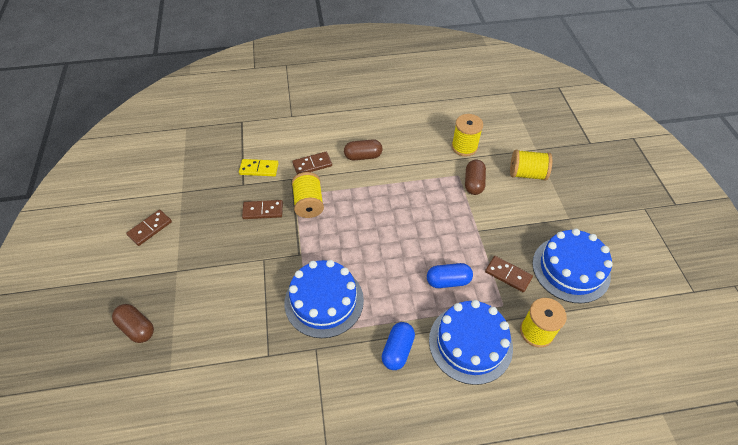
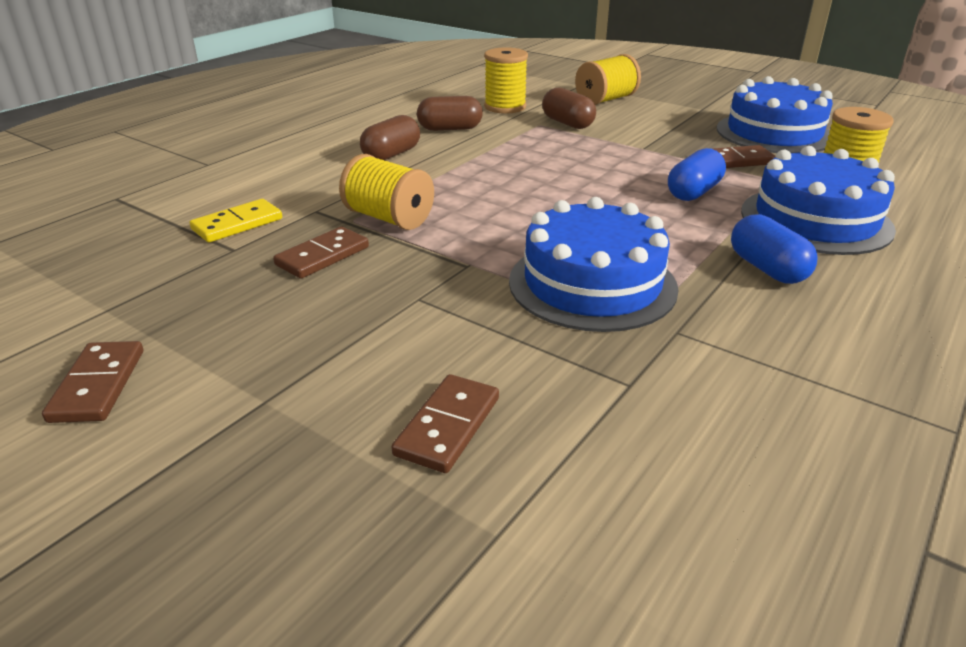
camera: 45 degrees left, 20 degrees down
(137, 328) = (305, 533): brown capsule -> brown capsule (450, 129)
(312, 165) = (327, 187): brown domino -> brown domino (448, 426)

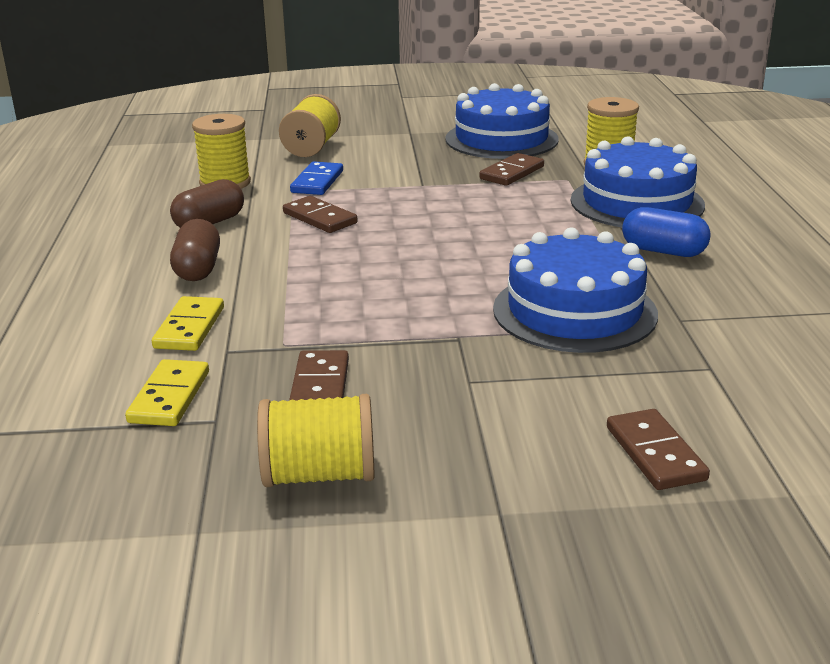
camera: 40 degrees left, 5 degrees down
(98, 385) = (335, 585): brown domino -> brown domino (319, 218)
(322, 188) = (190, 327): none -> yellow domino
(389, 218) = (315, 328): yellow spool -> yellow spool (319, 475)
(567, 123) = (317, 182): brown capsule -> blue domino
(693, 192) = (524, 210): blue capsule -> none

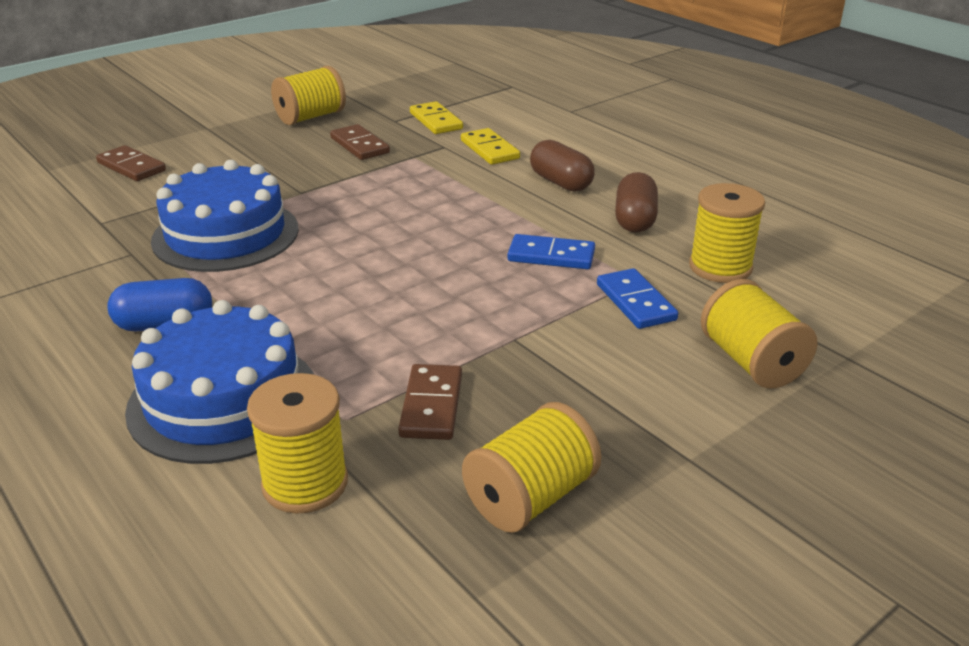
camera: 145 degrees right, 5 degrees up
(319, 218) = (551, 256): brown domino -> blue domino
(501, 139) = (530, 497): blue cake -> yellow spool

